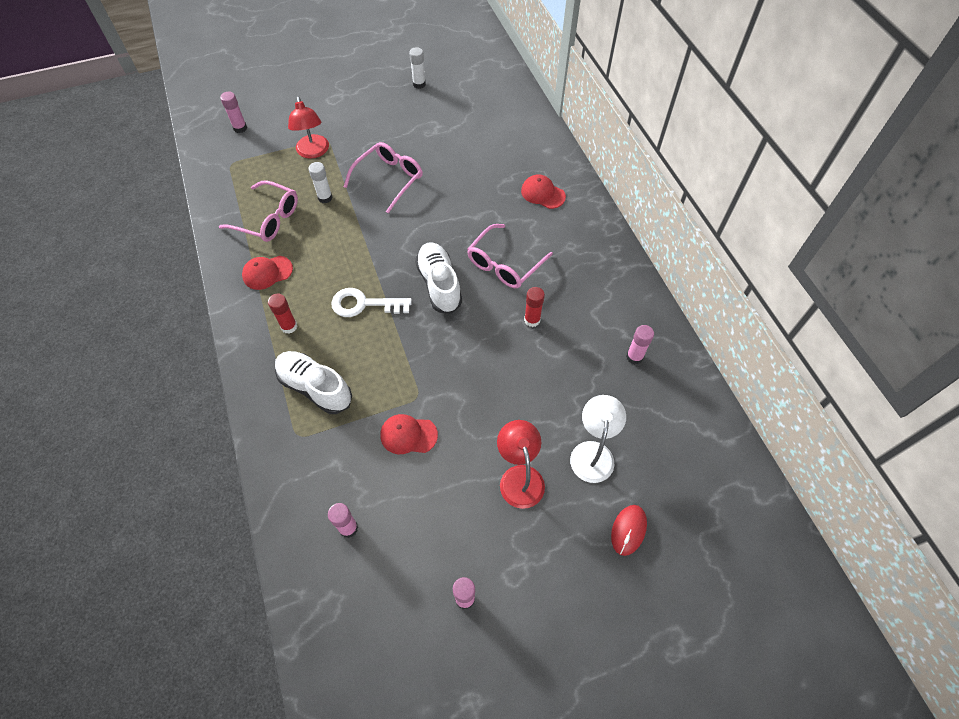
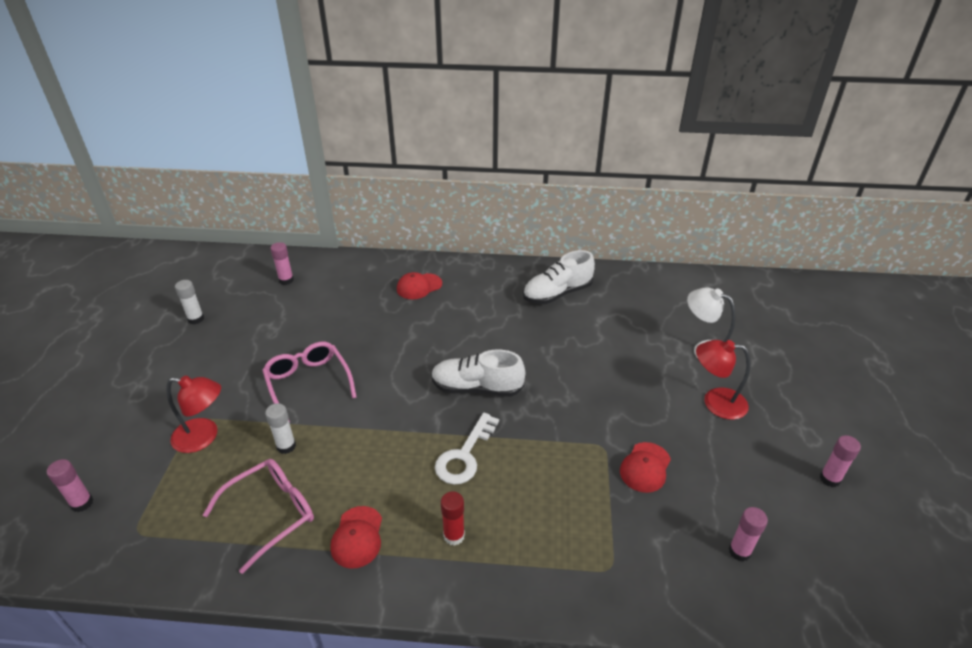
camera: 65 degrees left, 20 degrees down
(315, 387) = (552, 533): white shoe -> white shoe (557, 293)
(504, 264) = (483, 336): pink glasses -> none
(532, 320) = (556, 340): red glue stick -> none
(628, 530) = (781, 355): red mouse -> none
(634, 357) = (623, 296): pink glue stick -> pink glue stick (286, 280)

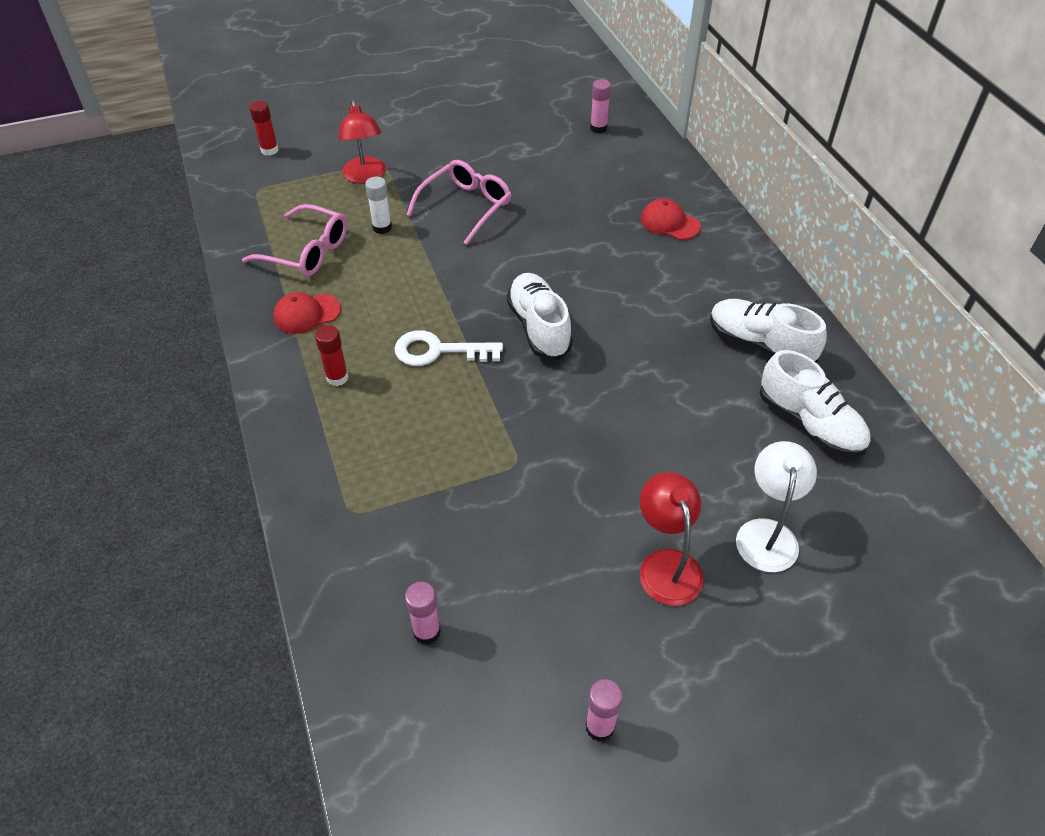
camera: 65 degrees right, 10 degrees up
(82, 503) = (269, 150): pink glue stick -> red glue stick
(196, 319) = (500, 103): white glue stick -> none
(630, 300) = (810, 424): none -> white shoe
(645, 467) = (506, 511): red cap -> none

